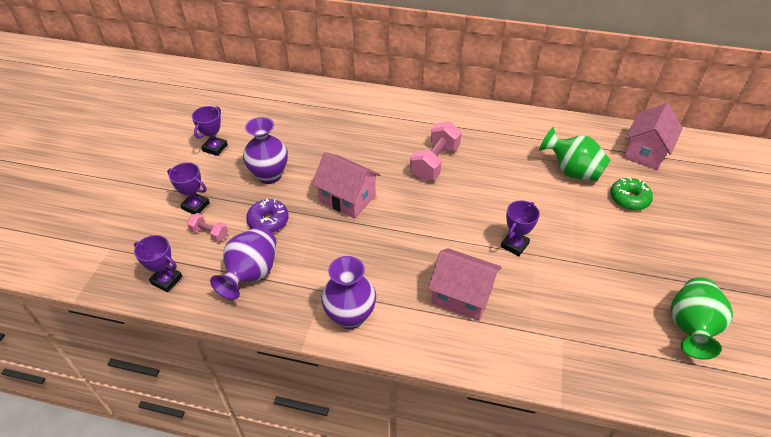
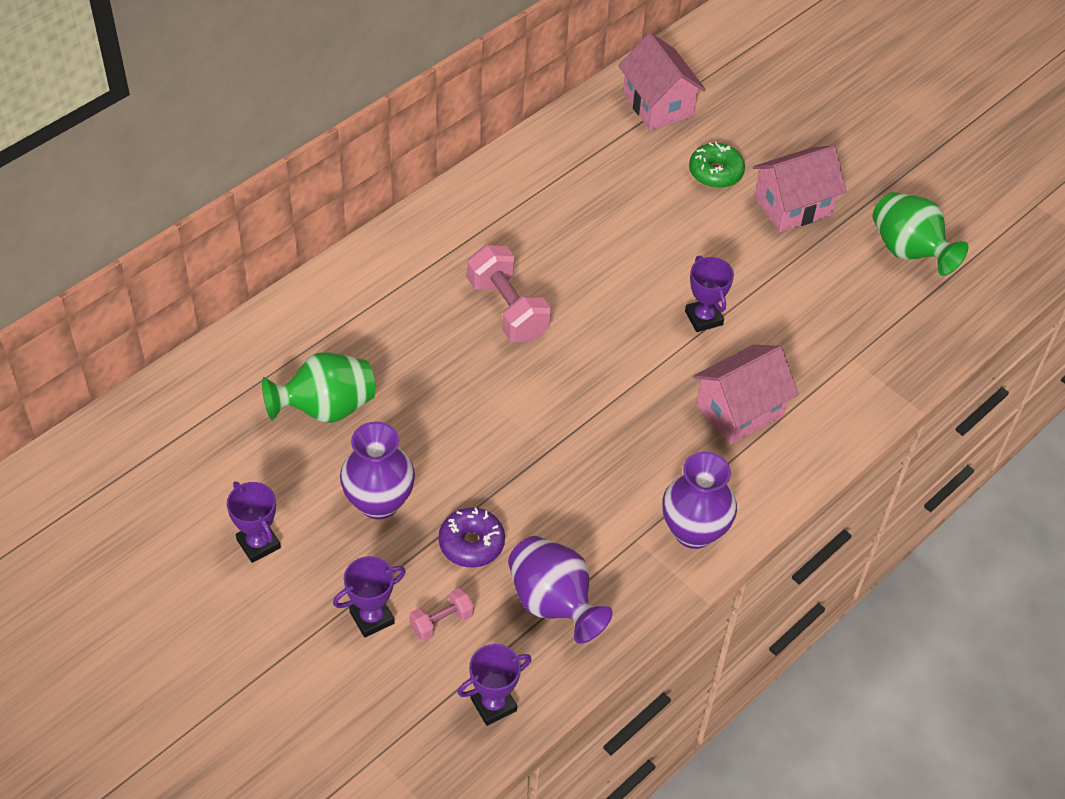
camera: 60 degrees left, 5 degrees up
(347, 198) = (498, 436): pink house -> pink house (793, 206)
(572, 171) = (633, 190): green vase -> green vase (326, 408)

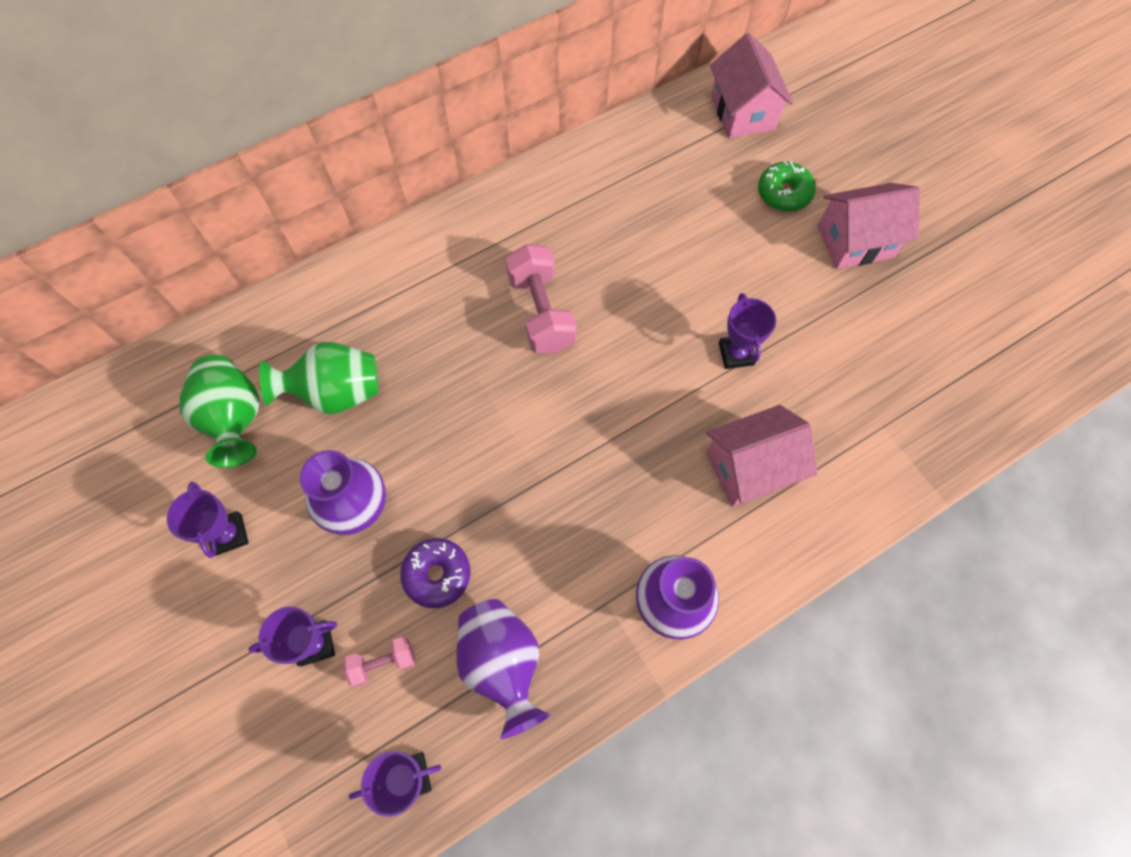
camera: 15 degrees right, 15 degrees up
(908, 251) = (967, 311): green vase -> green vase (235, 419)

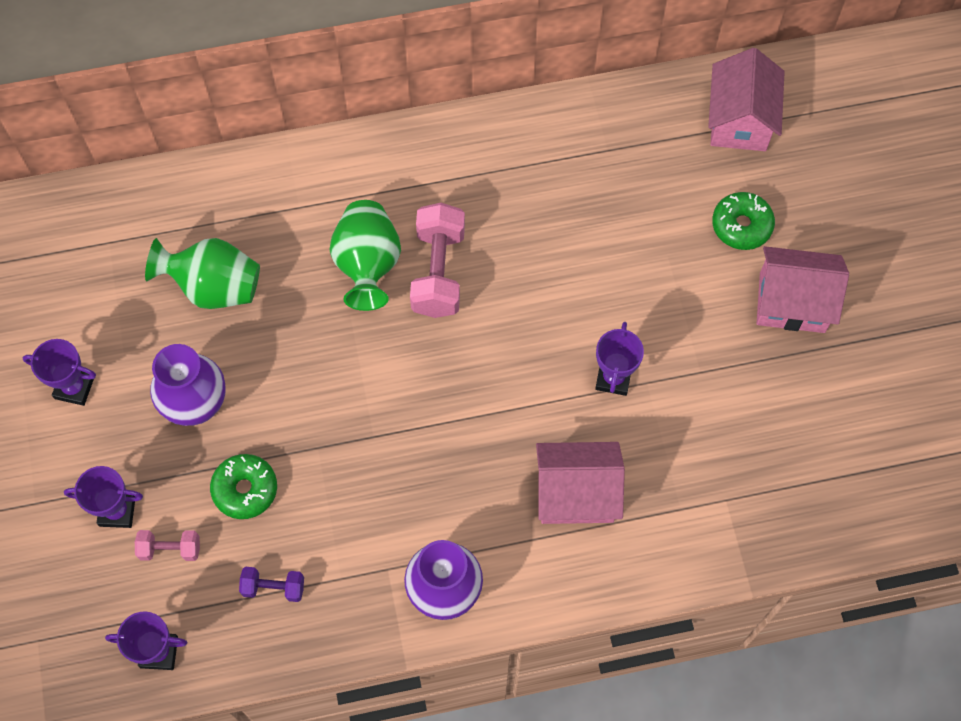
camera: 20 degrees right, 0 degrees up
(229, 534) = (74, 388): purple trophy -> purple trophy turned 75 degrees counterclockwise
(235, 419) = (113, 281): green vase -> green vase (367, 265)
(437, 575) = (245, 489): purple donut -> green donut
(502, 663) = (273, 587): purple vase -> purple dumbbell

